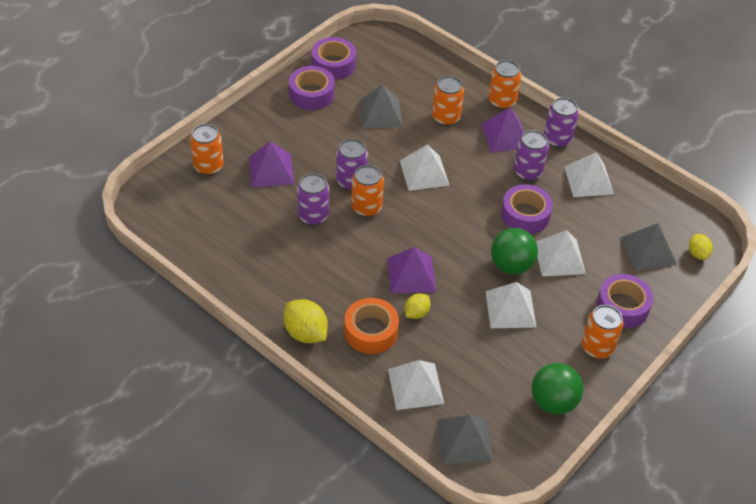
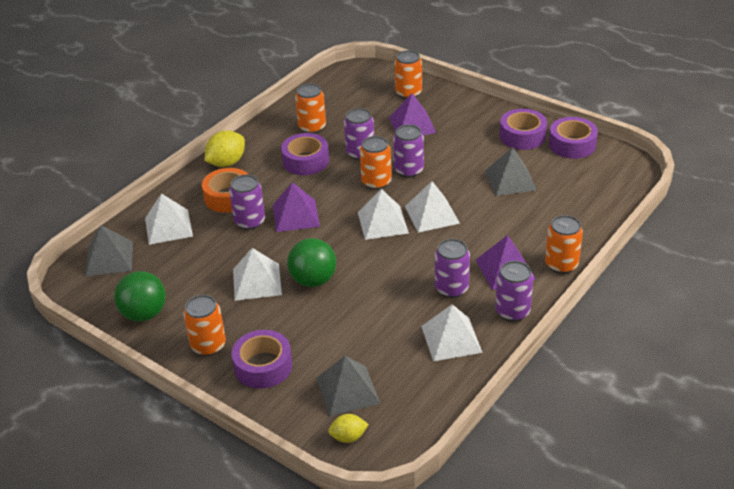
camera: 90 degrees right, 10 degrees down
(416, 313) = (250, 222): yellow lemon -> purple can
(446, 118) = (519, 224): orange can -> orange can (312, 127)
(525, 215) = (385, 288): purple tape -> purple tape (306, 161)
(559, 257) = (328, 315): white pyramid -> white pyramid (382, 222)

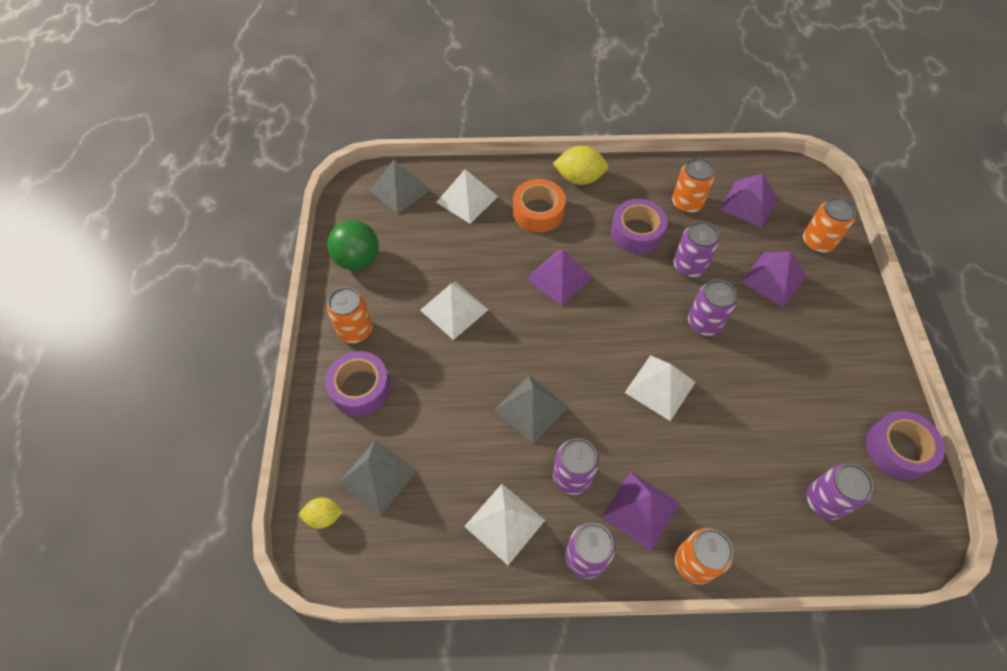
camera: 50 degrees right, 20 degrees up
(250, 222) = (521, 250): purple can -> purple can (824, 500)
(313, 280) = (490, 351): green ball -> none
(346, 103) = (748, 203): none -> purple pyramid
(348, 437) = (324, 516): yellow lemon -> yellow lemon turned 45 degrees counterclockwise
(376, 182) = (661, 308): orange can -> none
(382, 222) = (611, 352): white pyramid -> none
(510, 180) = (778, 425): grey pyramid -> grey pyramid (530, 408)
(522, 136) = (860, 390): purple tape -> none

